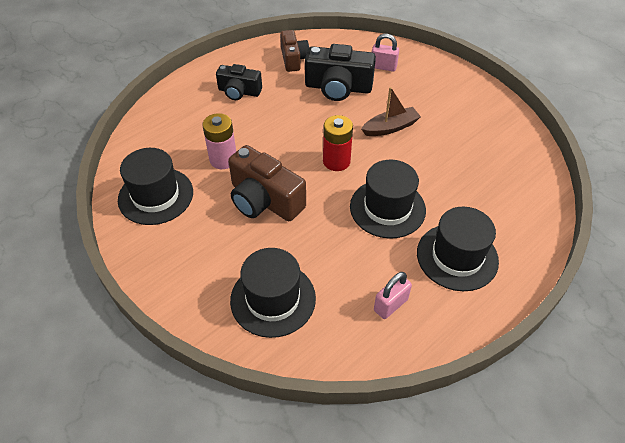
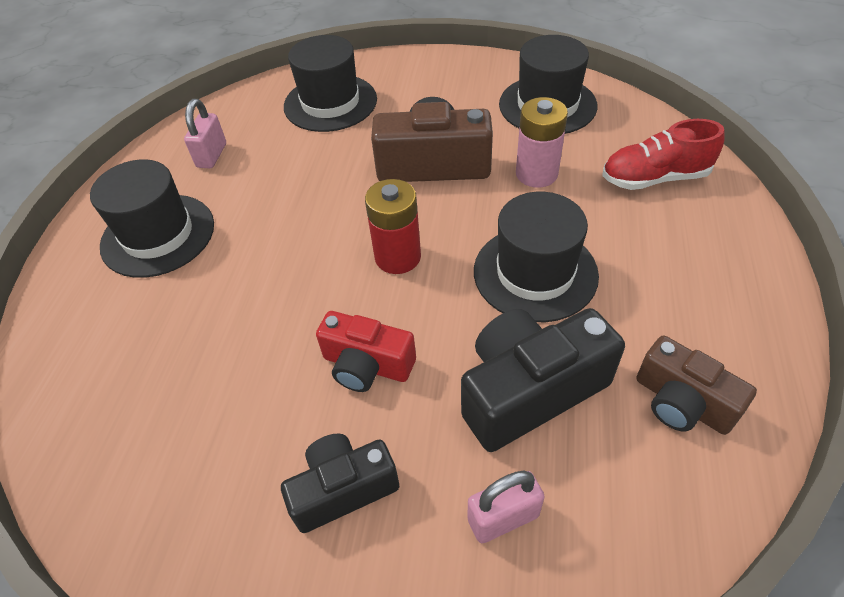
camera: 145 degrees right, 0 degrees up
(178, 123) = (654, 178): none -> red shoe
(239, 92) = (660, 271): black camera -> black camera (343, 489)
(387, 208) = (279, 239): black hat -> black hat (535, 273)
(390, 127) = (367, 365): brown boat -> red camera

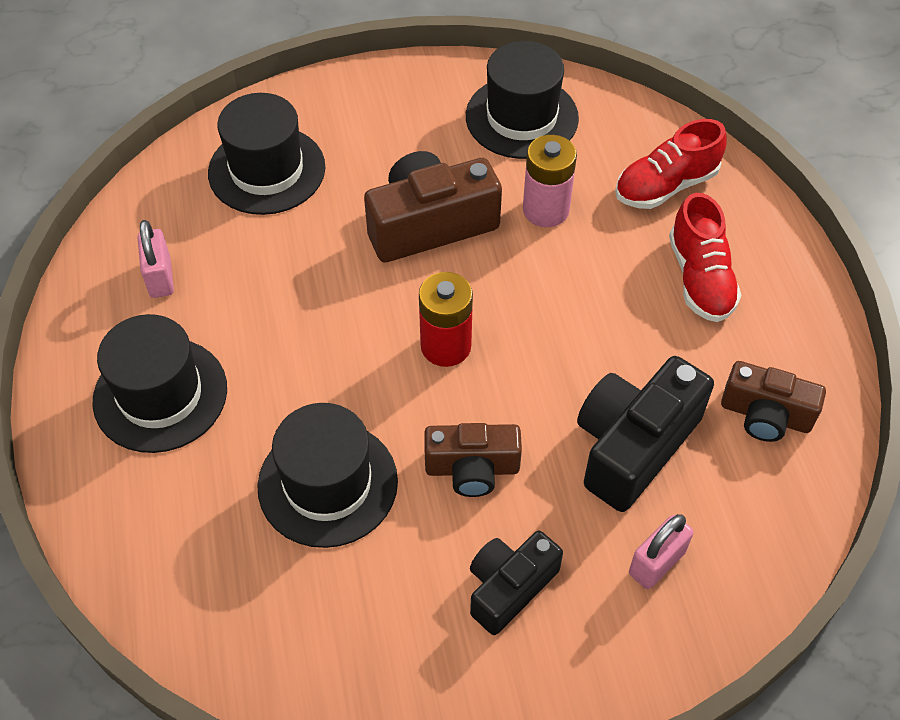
camera: 25 degrees left, 5 degrees up
(367, 365) = (472, 468): red camera -> brown camera
(535, 273) = (590, 325): black hat -> black hat (327, 483)
(658, 259) = (700, 278): none -> red shoe

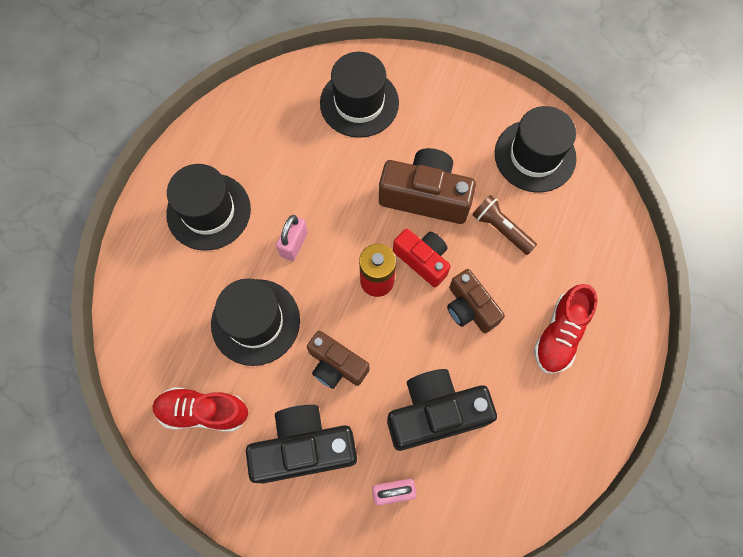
camera: 35 degrees right, 15 degrees up
(160, 277) = (256, 138): pink padlock -> pink padlock (294, 244)
(482, 292) = (422, 260): none -> red camera
(509, 587) = (304, 448): black camera -> black camera, size x1.56
(546, 210) = (501, 229): pink battery -> brown flashlight
(665, 186) = (588, 258): red shoe -> red shoe (203, 411)
(765, 415) = (527, 448): brown camera -> brown camera (470, 308)

